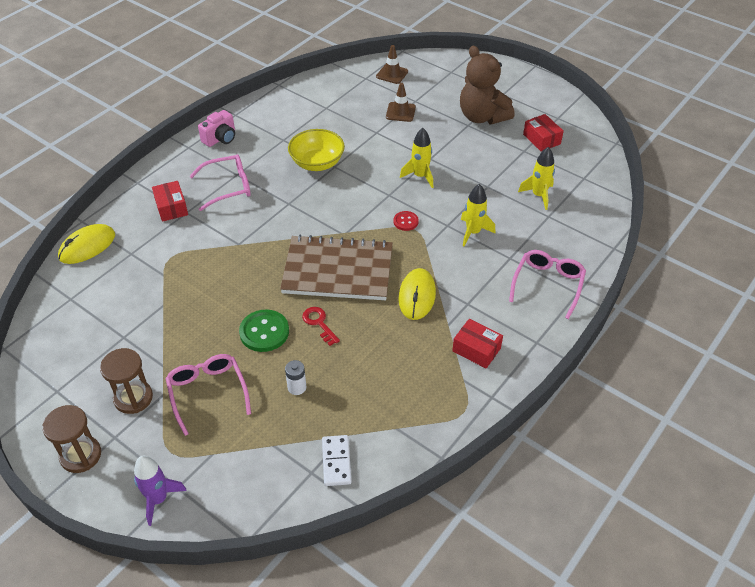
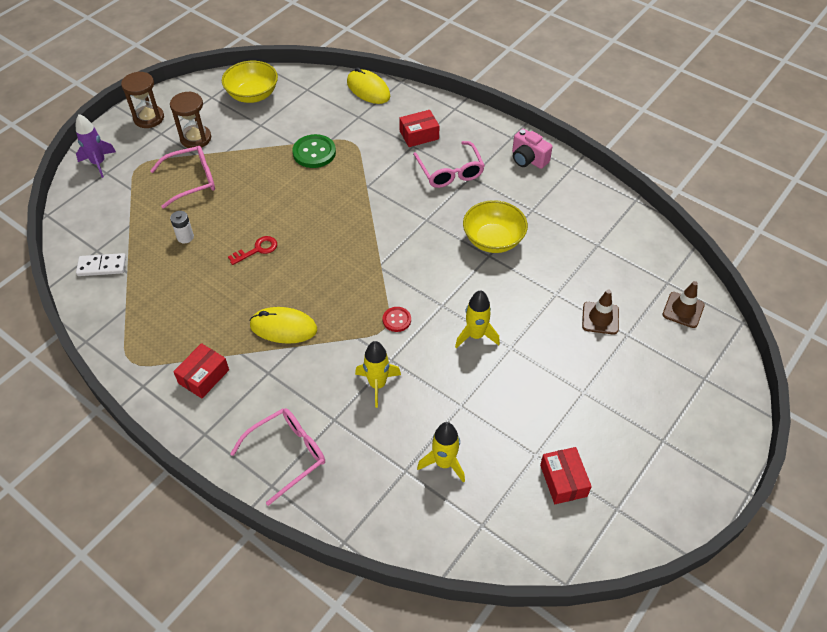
camera: 90 degrees right, 5 degrees up
(66, 349) = (252, 95): none -> yellow bowl
(264, 332) = (252, 211): green button -> green button (314, 152)
(338, 270) = (325, 262): brown notebook -> none
(482, 117) = (604, 410): brown teddy bear -> none
(541, 139) = (563, 480): red box -> red box turned 75 degrees counterclockwise
(547, 285) = (286, 455): pink glasses -> pink glasses turned 60 degrees counterclockwise

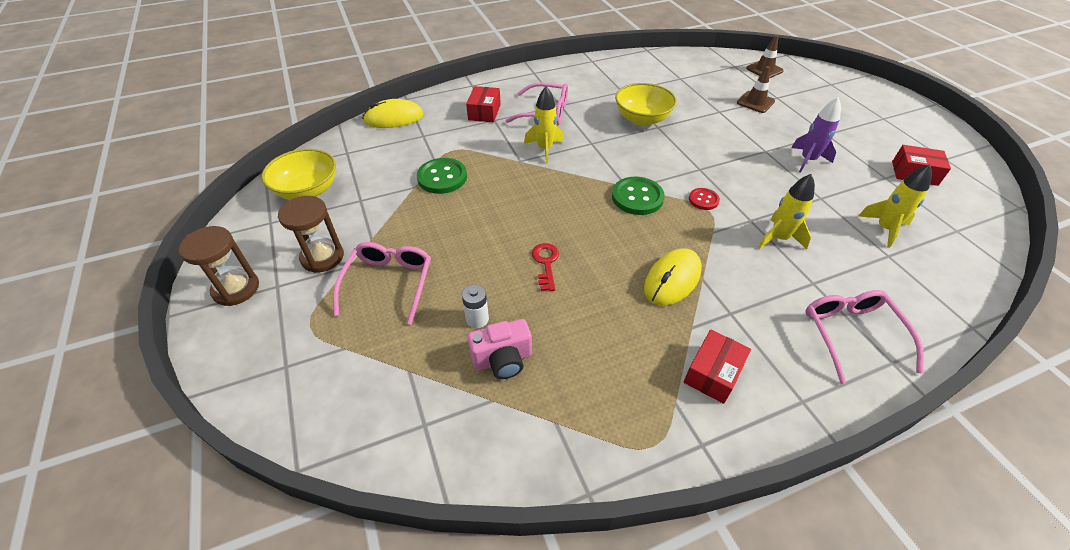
camera: 60 degrees left, 5 degrees down
(99, 163) = (258, 369): purple rocket -> purple rocket (807, 160)
(102, 266) = (459, 427): white domino -> none
(203, 376) = (713, 373): red box -> red box turned 60 degrees clockwise
(369, 275) = (637, 197): none -> green button
(476, 335) = (744, 163): yellow rocket -> yellow rocket (545, 149)
(528, 159) = (566, 74): pink camera -> pink camera (502, 360)

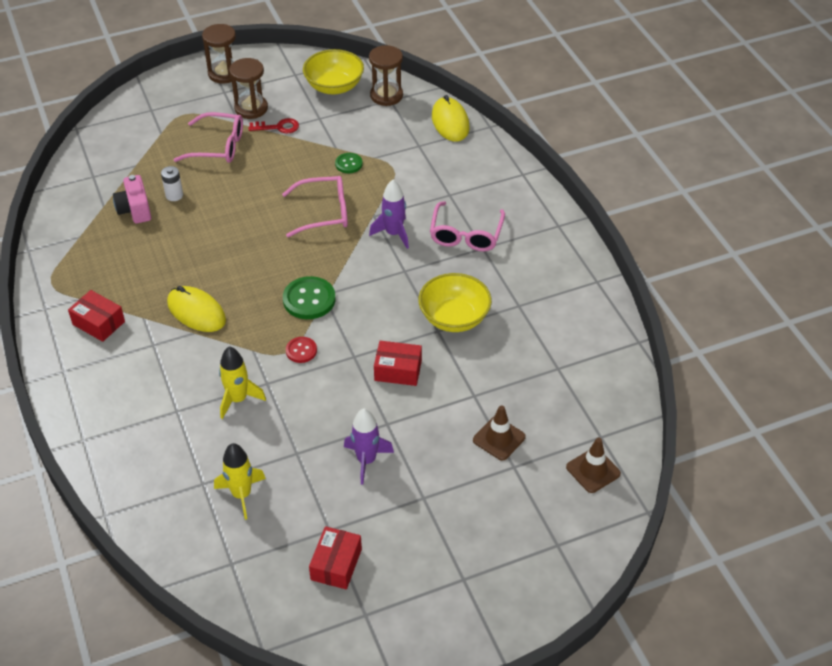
camera: 90 degrees right, 0 degrees up
(339, 155) = (386, 95): none -> brown hourglass
(442, 177) = (348, 164): green button -> green button, size x0.57
(484, 112) = (464, 186): red box -> red box (398, 370)
(545, 149) = (393, 234): yellow rocket -> purple rocket
(546, 263) = (227, 233): red key -> red key (278, 127)
(852, 335) = (115, 421): pink glasses -> pink glasses (323, 213)

